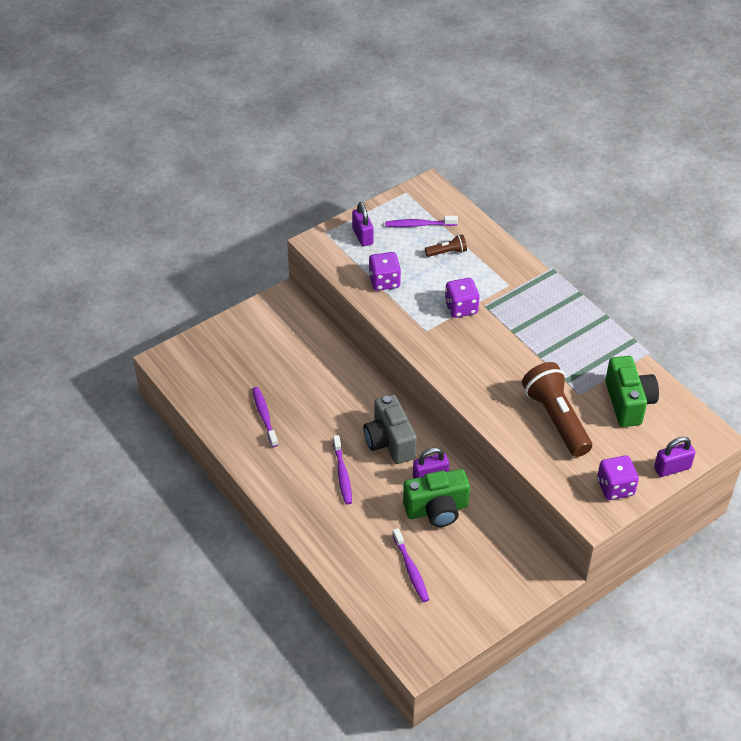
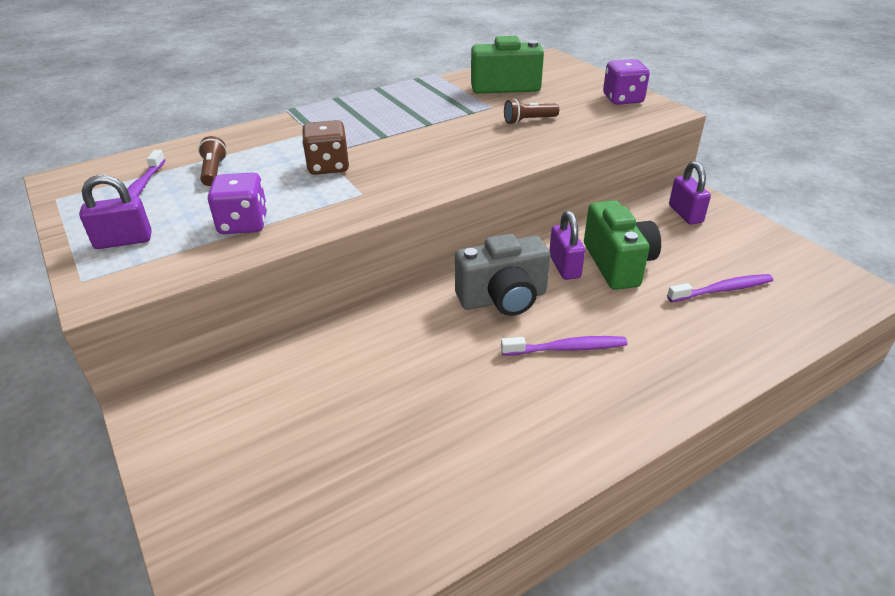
camera: 85 degrees left, 10 degrees down
(264, 416) = (439, 445): purple toothbrush -> none
(461, 308) = (328, 166): purple dice -> brown dice
(556, 419) = (529, 121): brown flashlight -> brown flashlight, size x0.47
(672, 468) = (590, 75): purple padlock -> purple padlock (685, 214)

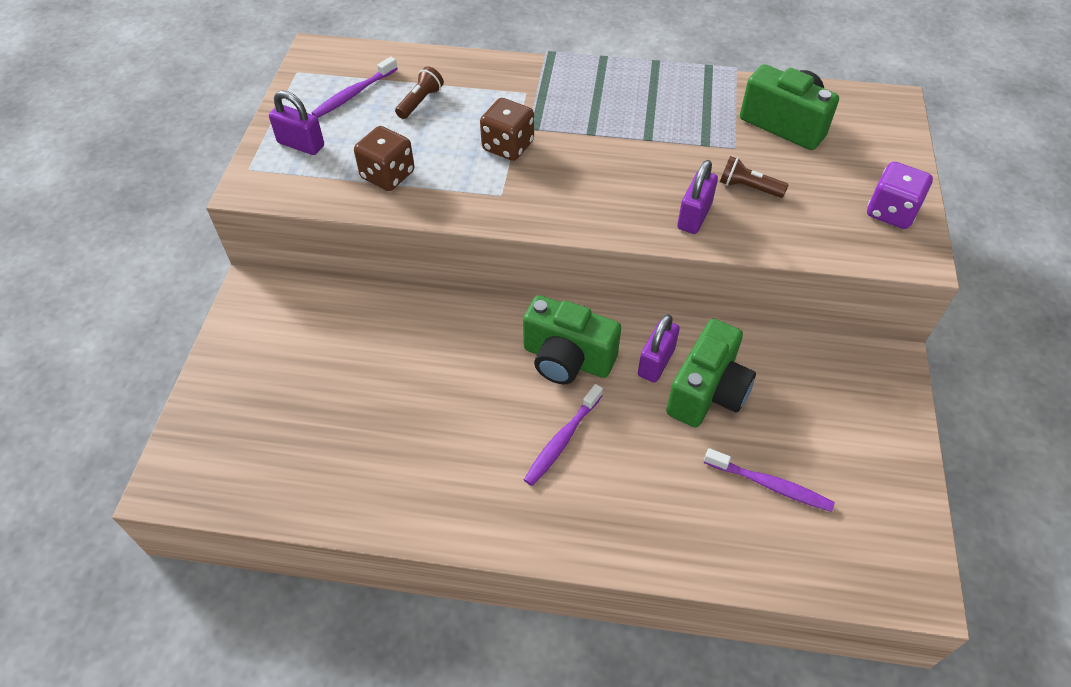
camera: 40 degrees right, 15 degrees up
(243, 224) = (388, 175): purple dice -> brown dice
(503, 299) = (567, 359): grey camera -> green camera
(567, 348) = (562, 440): purple toothbrush -> purple toothbrush turned 90 degrees clockwise
(685, 214) = (852, 382): purple padlock -> purple padlock (694, 216)

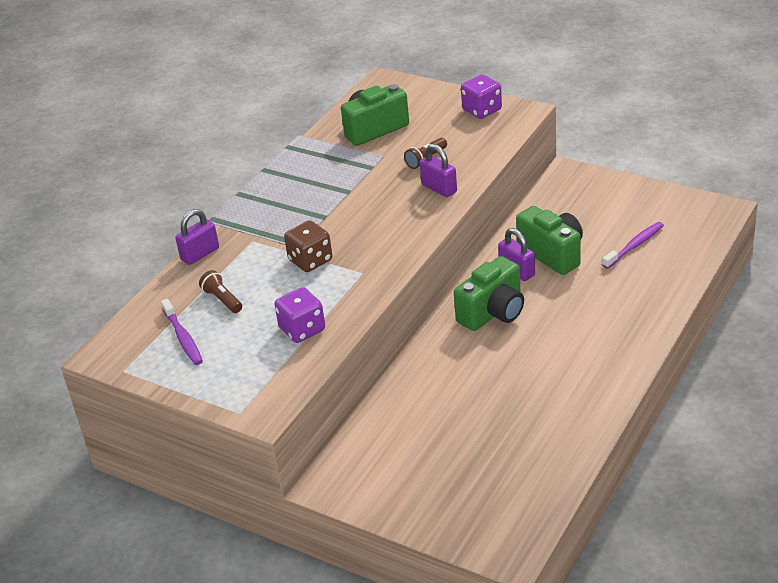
camera: 65 degrees left, 15 degrees down
(301, 144) = (229, 377): purple padlock -> purple padlock (200, 254)
(388, 175) = (302, 329): brown dice -> purple dice
(562, 440) = (562, 328): purple toothbrush -> none

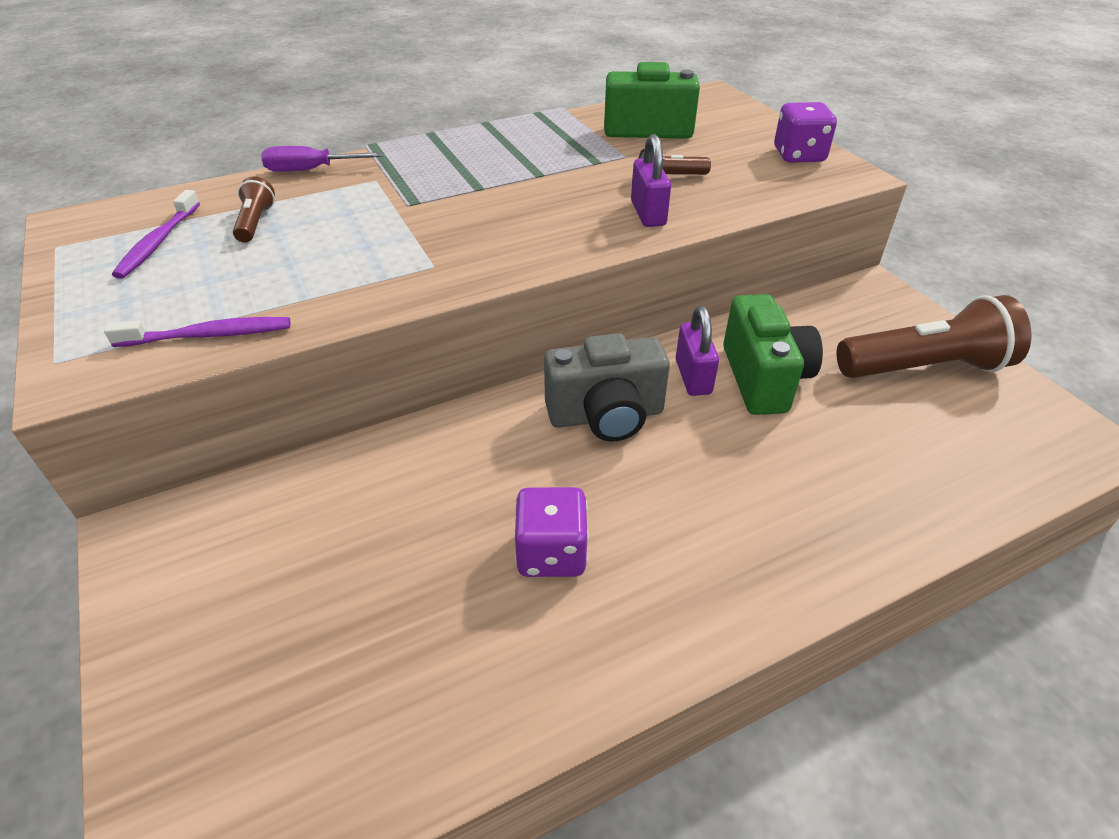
camera: 30 degrees right, 5 degrees up
(200, 254) = (310, 170): purple padlock -> purple screwdriver
(302, 329) = (274, 297): purple dice -> purple dice (551, 553)
(310, 260) = (399, 225): brown dice -> none
(493, 313) = (606, 416): green camera -> grey camera
(625, 208) = (924, 368): none -> brown flashlight
(634, 246) = (898, 426): purple toothbrush -> purple toothbrush (208, 335)

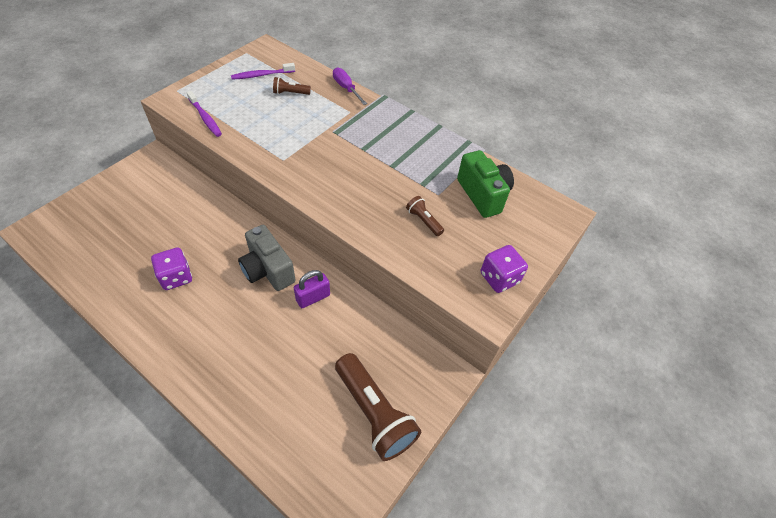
camera: 60 degrees right, 10 degrees up
(255, 223) = (290, 93): brown flashlight -> brown flashlight turned 150 degrees counterclockwise
(648, 213) = (375, 222): purple padlock -> none
(764, 379) = (326, 330): green camera -> none

